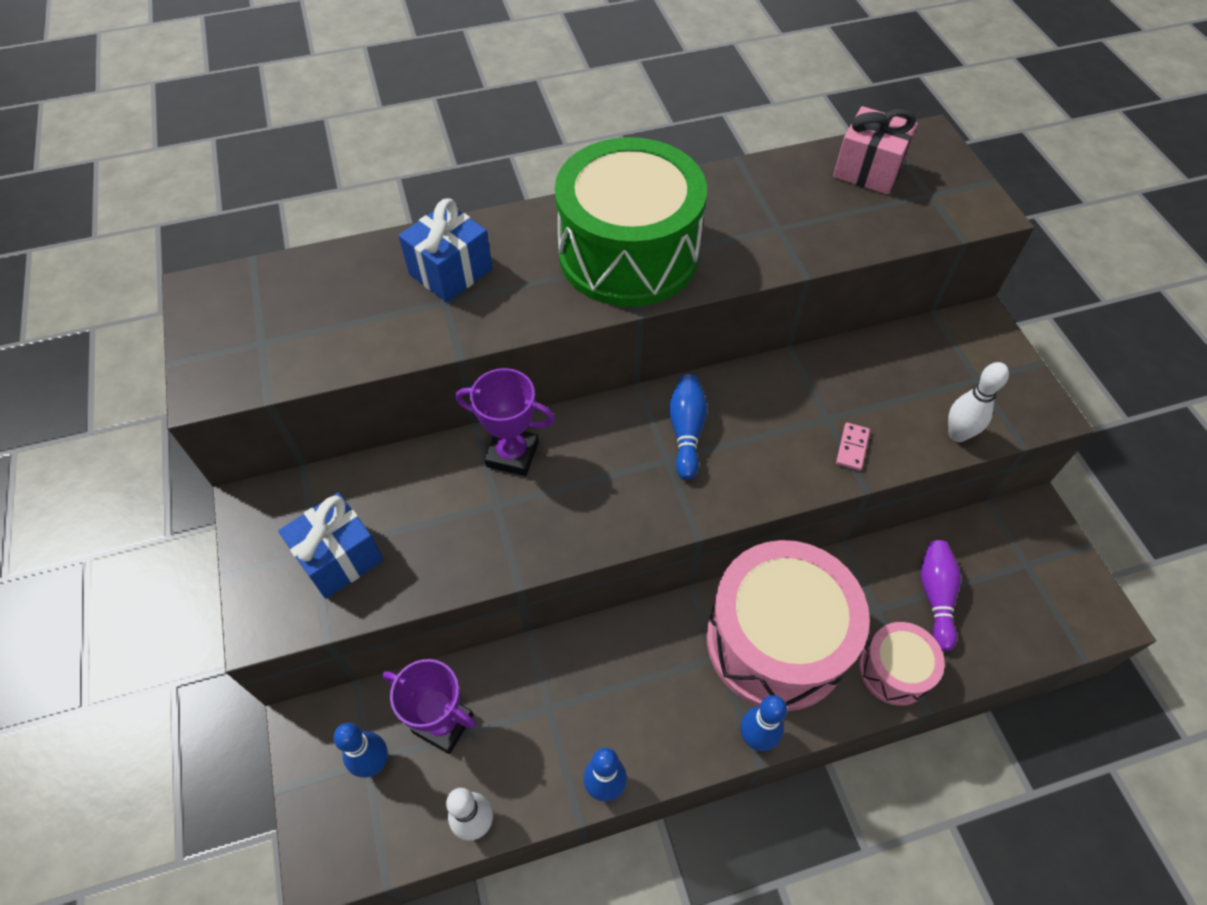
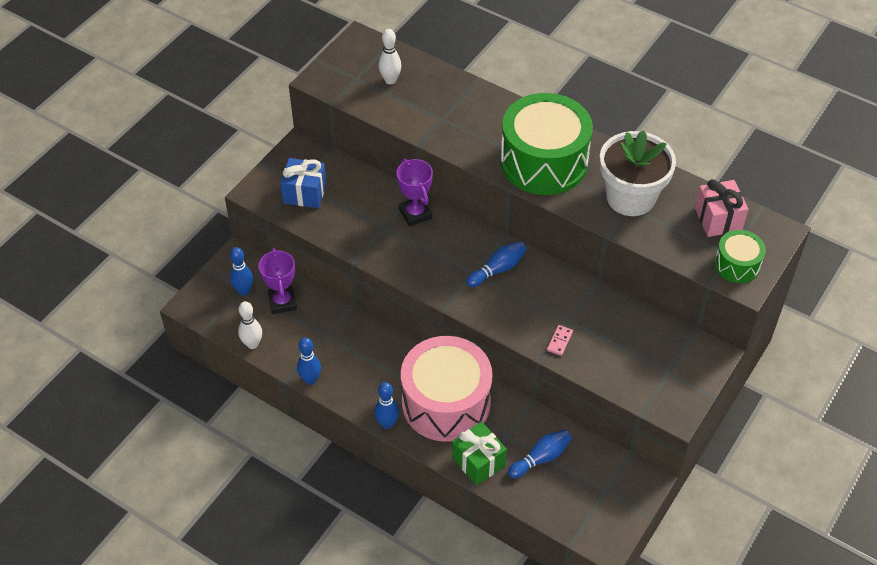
camera: 50 degrees right, 5 degrees down
(450, 271) = (461, 108): blue gift -> none
(765, 217) = (630, 197): none -> white flower pot
(852, 448) = (559, 341): pink domino -> pink domino turned 45 degrees counterclockwise
(894, 670) = (478, 462): pink drum -> green gift
(935, 596) = (541, 458): purple bowling pin -> blue bowling pin
(950, 198) = (737, 264): none -> green drum
(957, 434) = (617, 381): white bowling pin -> white bowling pin (390, 80)

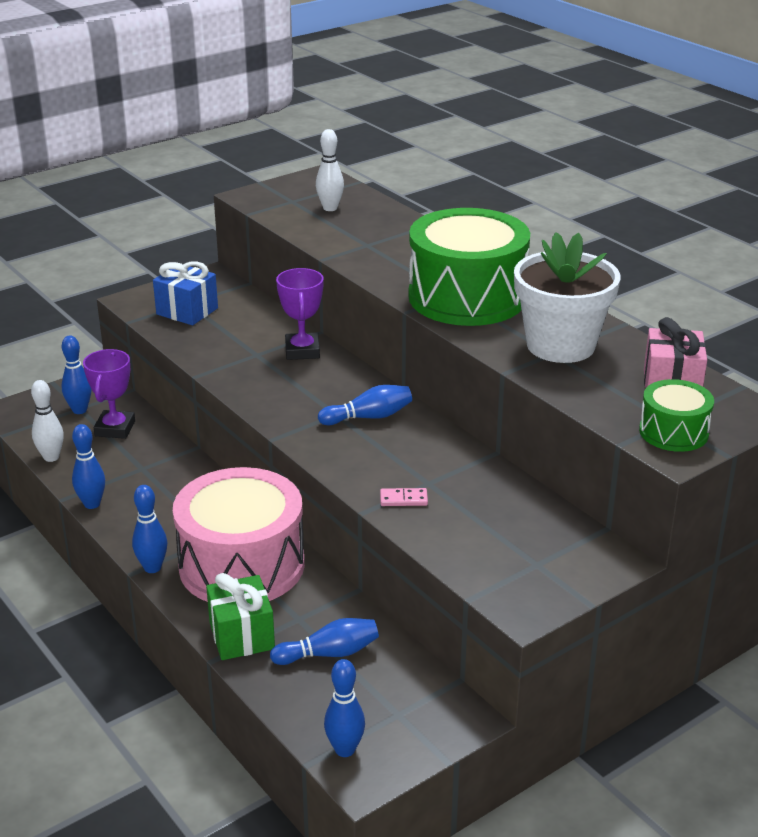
camera: 20 degrees right, 20 degrees down
(559, 341) = (403, 499): pink domino -> pink domino turned 45 degrees clockwise
(587, 527) = (345, 749): none -> blue bowling pin

